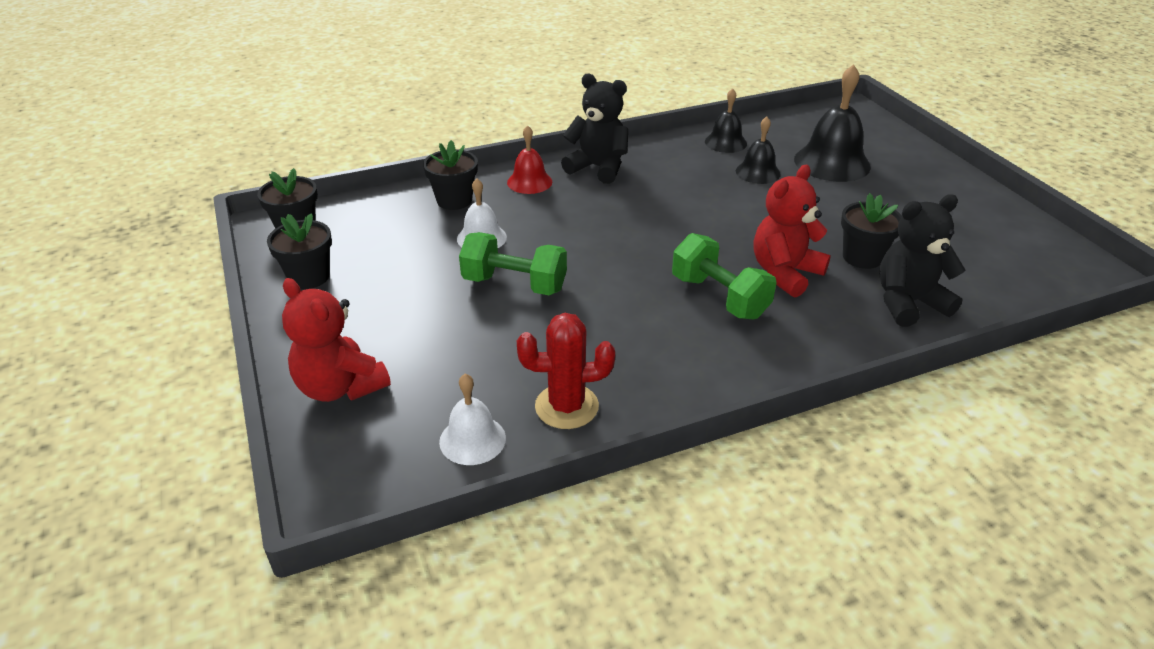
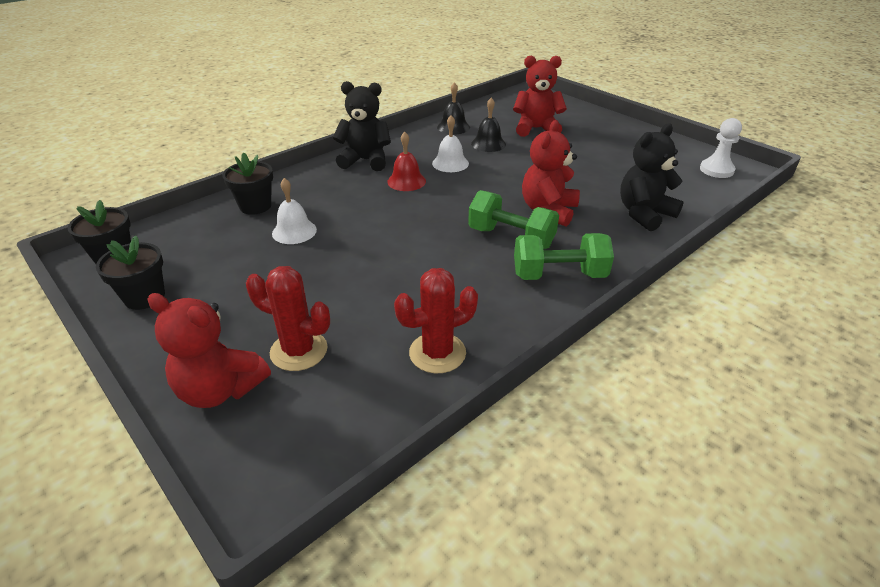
camera: 20 degrees left, 0 degrees up
(429, 368) = (299, 351): none -> red cactus
(472, 439) = (369, 404): white bell -> white bell (450, 163)
(514, 284) = (341, 263): green dumbbell -> green dumbbell (559, 275)
(529, 182) = (314, 180): red bell -> red bell (406, 181)
(832, 162) = (536, 129): black bell -> red teddy bear
(862, 257) = (595, 189): black flower pot -> none
(1052, 264) = (716, 170): none -> white pawn

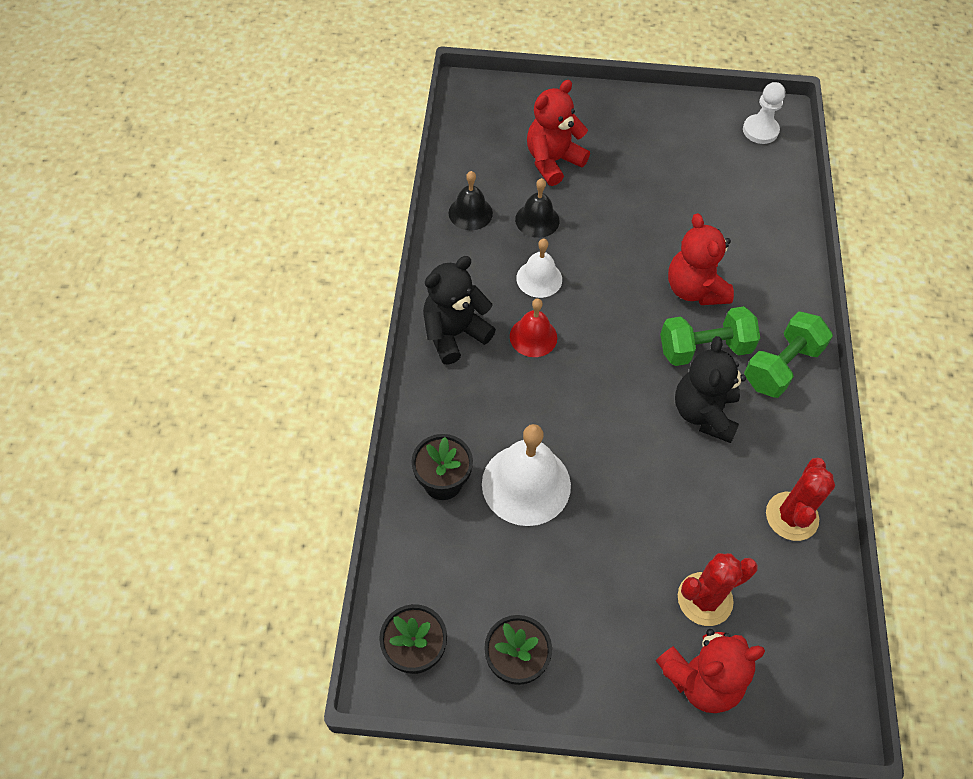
camera: 45 degrees left, 20 degrees up
(294, 231) = (526, 484): white bell -> white bell, size x1.71
(644, 214) = (765, 239): black teddy bear -> black teddy bear (704, 413)

